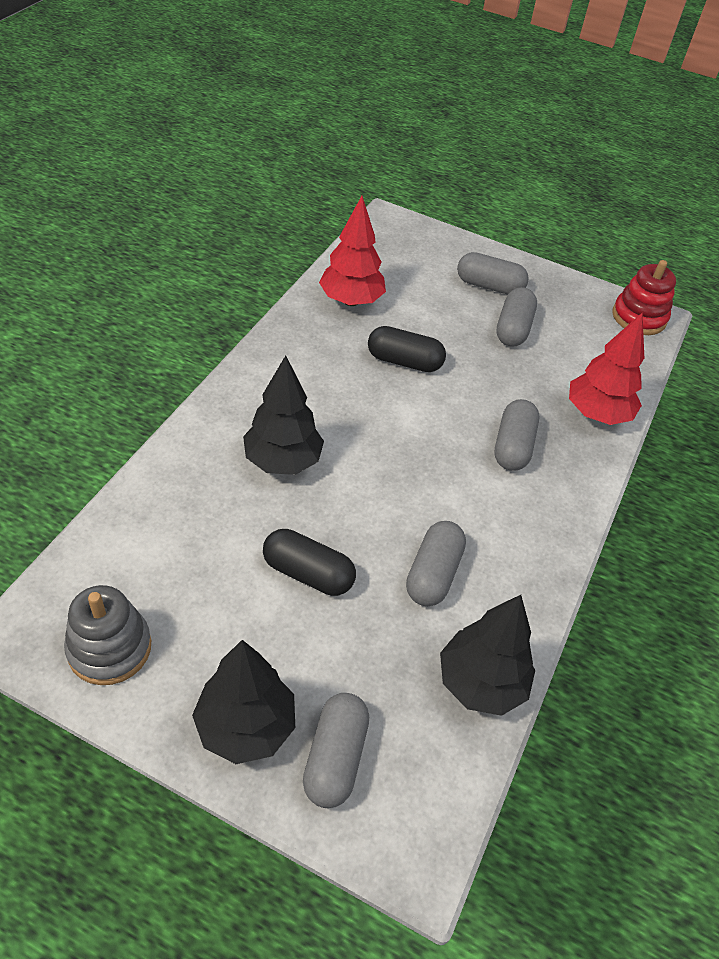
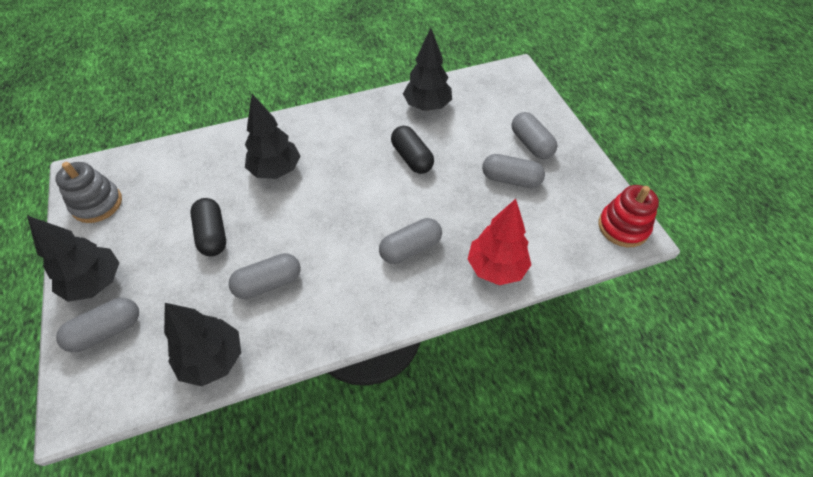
camera: 50 degrees right, 5 degrees up
(351, 301) = (427, 106): red tree -> black tree
(513, 329) = (511, 179): grey capsule -> grey capsule turned 45 degrees clockwise

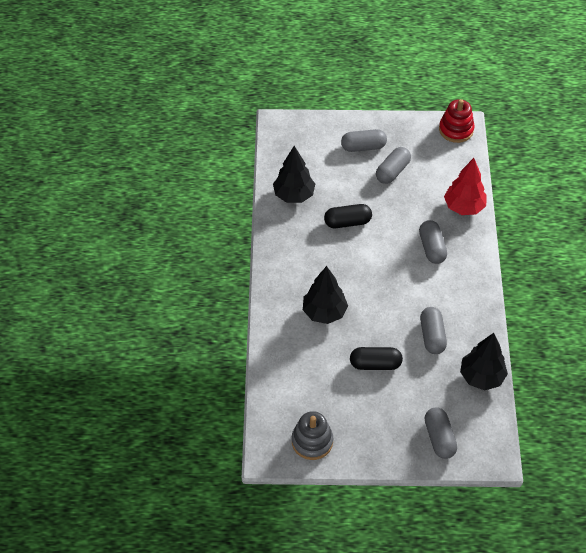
camera: 70 degrees left, 0 degrees up
(95, 283) = (394, 444): black tree -> none

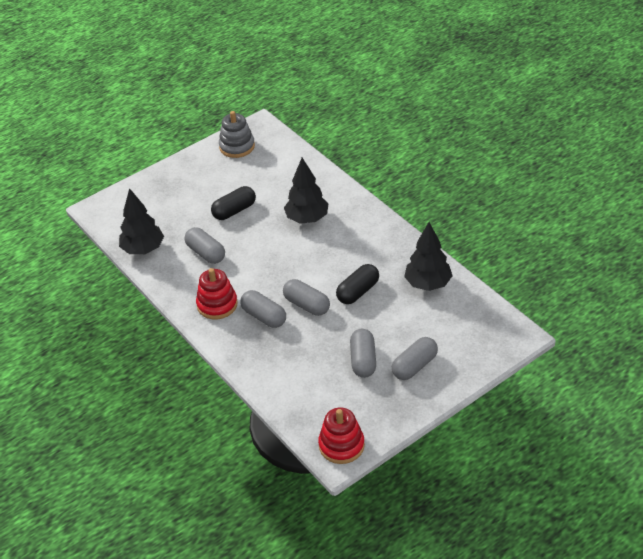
camera: 145 degrees right, 10 degrees down
(439, 438) = (146, 197): grey capsule -> grey capsule (306, 305)
(459, 281) = (217, 304): none -> red stacking toy
(464, 207) = (265, 370): red tree -> none

